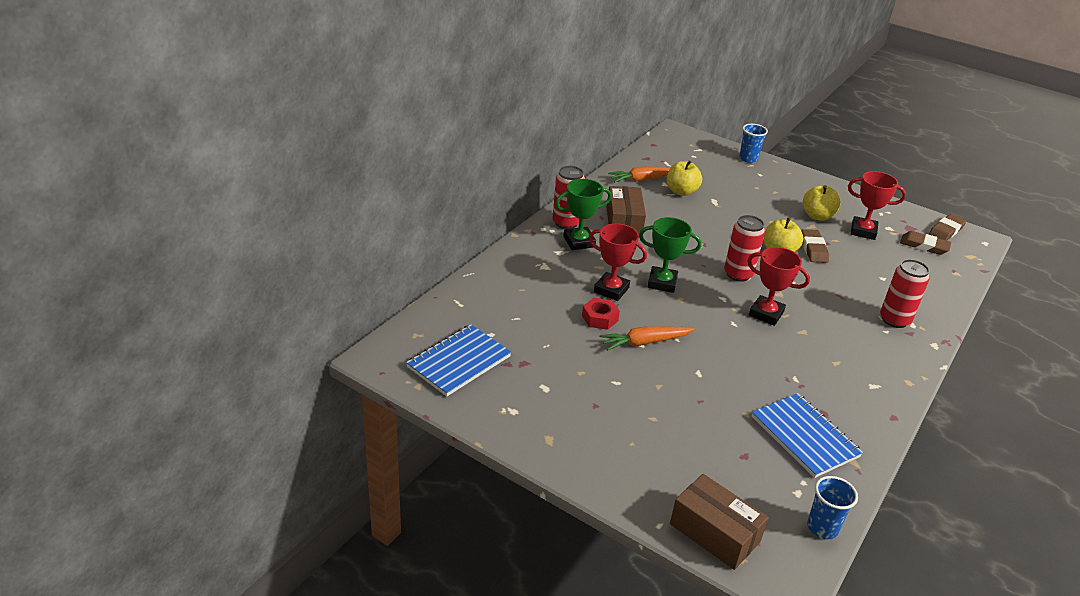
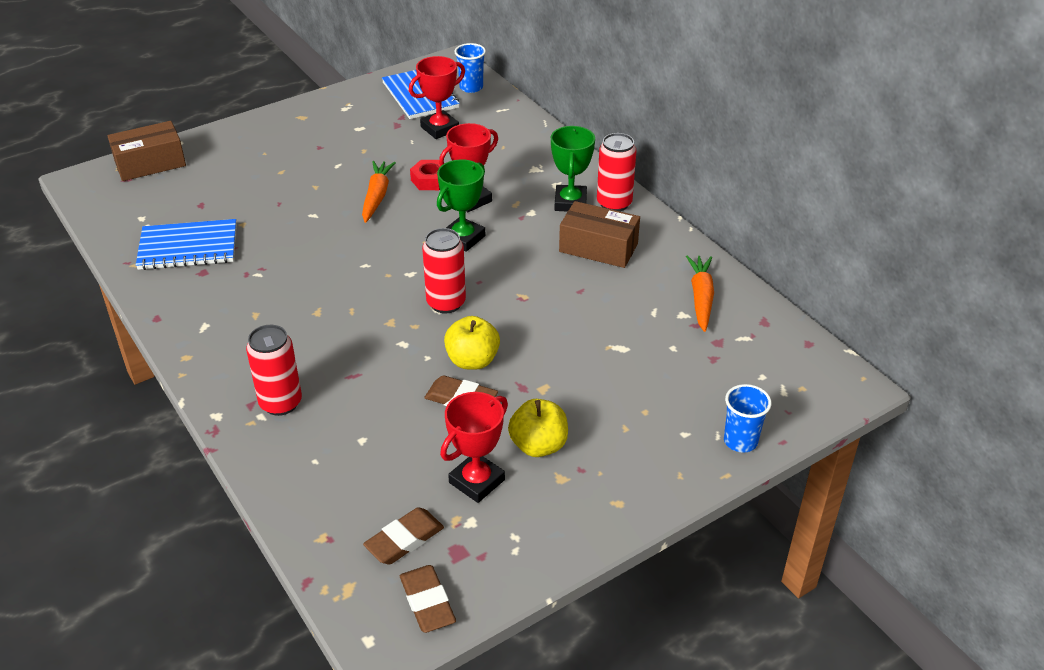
camera: 115 degrees right, 5 degrees up
(681, 191) = (656, 323): yellow apple -> none
(766, 314) = (364, 296): red trophy -> red trophy (440, 128)
(822, 527) = (101, 216): blue cup -> blue cup (471, 87)

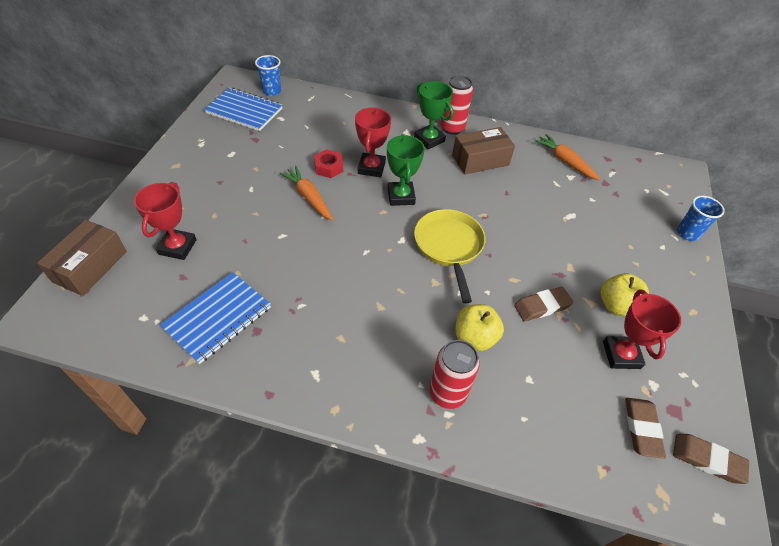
camera: 45 degrees left, 10 degrees up
(440, 128) = (288, 128): red trophy -> red trophy (177, 247)
(446, 303) = (449, 247): red can -> yellow pan
(472, 360) = (514, 276): yellow apple -> yellow apple (475, 337)

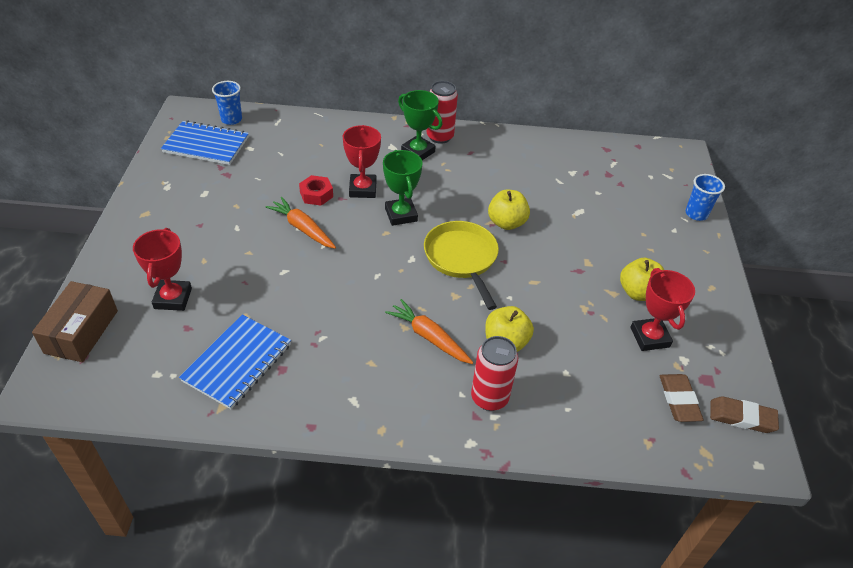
camera: 10 degrees left, 5 degrees down
(480, 160) = (476, 167): brown box -> none
(498, 217) = (506, 223): none -> yellow apple
(542, 306) = (566, 303): brown eraser -> none
(565, 161) = (564, 157): orange carrot -> orange carrot (429, 337)

